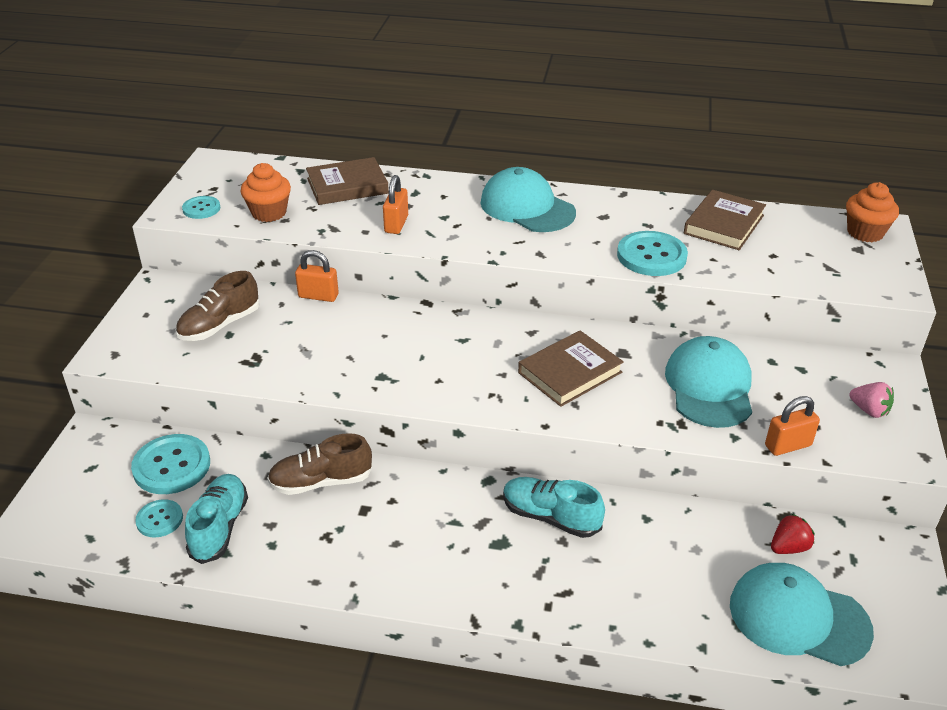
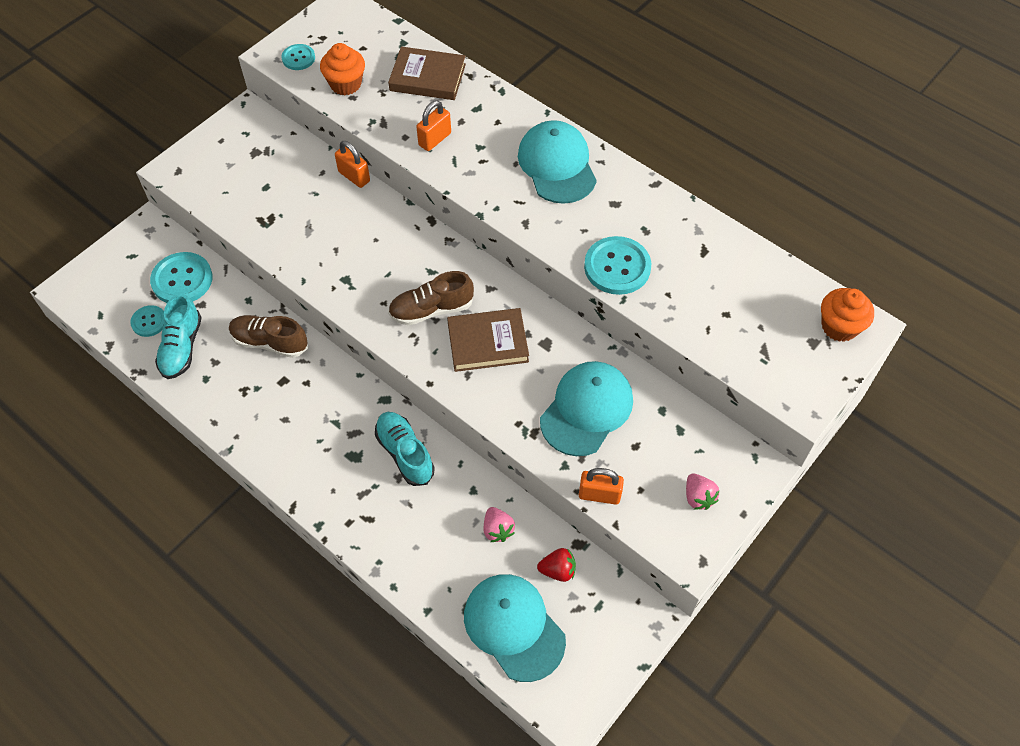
camera: 30 degrees right, 20 degrees up
(219, 527) = (182, 347): turquoise shoe -> turquoise shoe turned 150 degrees clockwise
(220, 325) = (265, 175): brown shoe -> brown shoe (431, 309)
(701, 540) = (497, 530): none -> pink strawberry
(724, 224) = (714, 259): brown book -> none

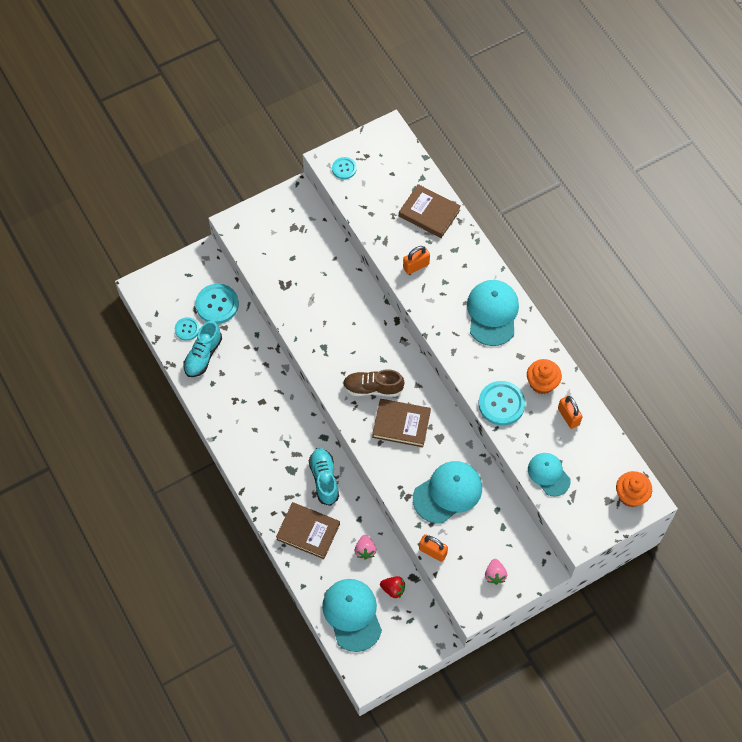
camera: 20 degrees right, 5 degrees up
(270, 342) = (261, 371): brown shoe -> none
(345, 84) = (370, 201): orange cupcake -> orange cupcake (542, 383)
(354, 176) = (355, 269): orange padlock -> orange padlock (568, 416)
(407, 532) = (308, 532): none -> brown book
(720, 334) = (548, 474): none -> turquoise cap

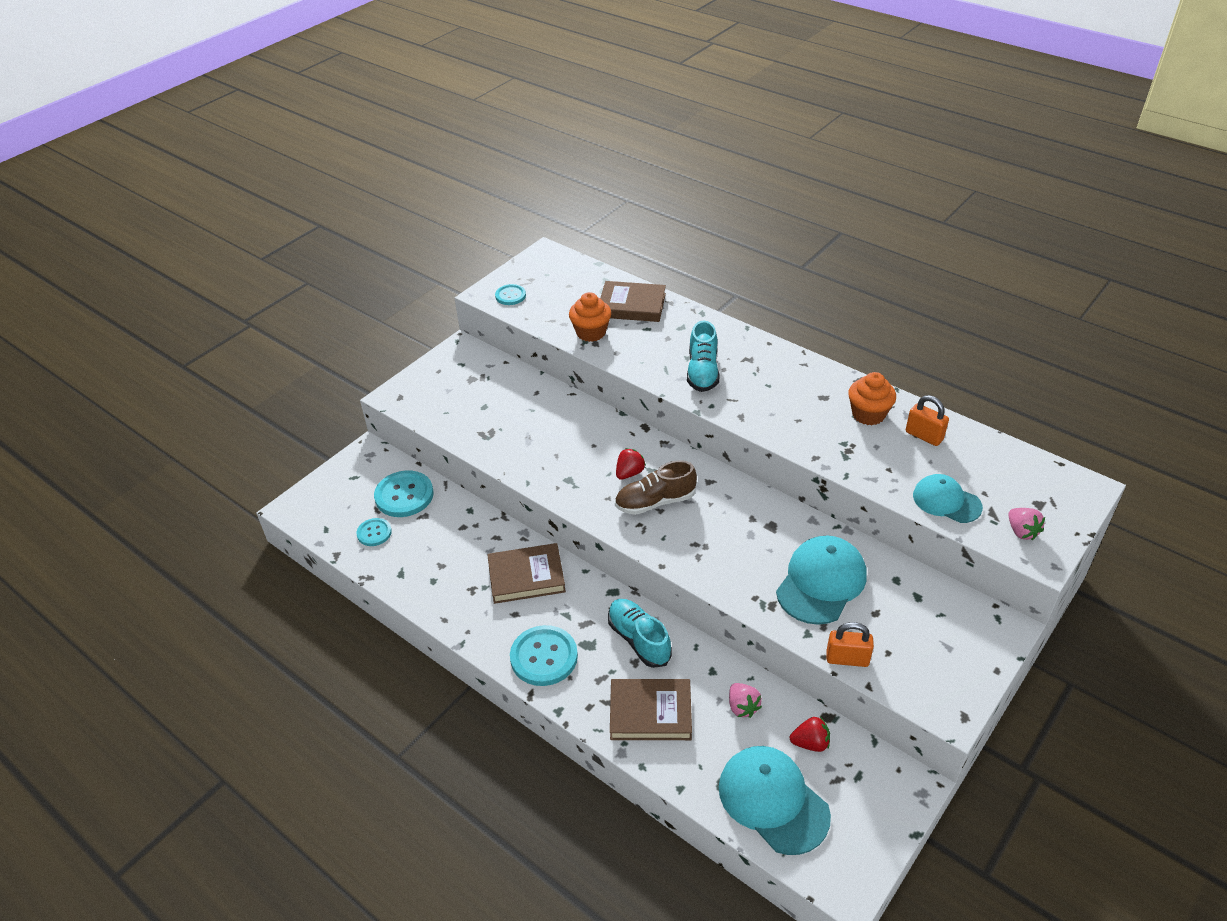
camera: 20 degrees left, 20 degrees down
(203, 355) = (407, 554): turquoise shoe -> turquoise shoe (702, 372)
(367, 357) = (629, 473): none -> red strawberry
(401, 424) = (714, 528): brown book -> brown book (526, 576)
(416, 266) = (645, 353): orange padlock -> none
(492, 313) = (763, 369): turquoise cap -> none
(495, 575) = (948, 657): pink strawberry -> pink strawberry (1021, 531)
(501, 404) = (835, 449): turquoise button -> turquoise button (544, 657)
(631, 495) = (1061, 489): orange cupcake -> orange cupcake (591, 332)

